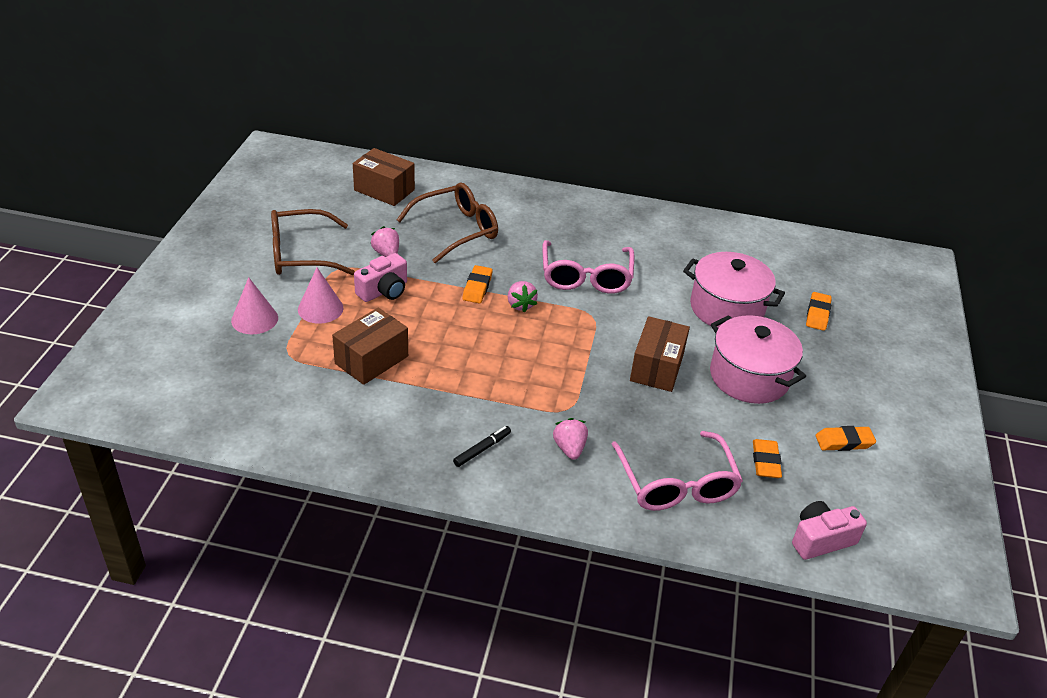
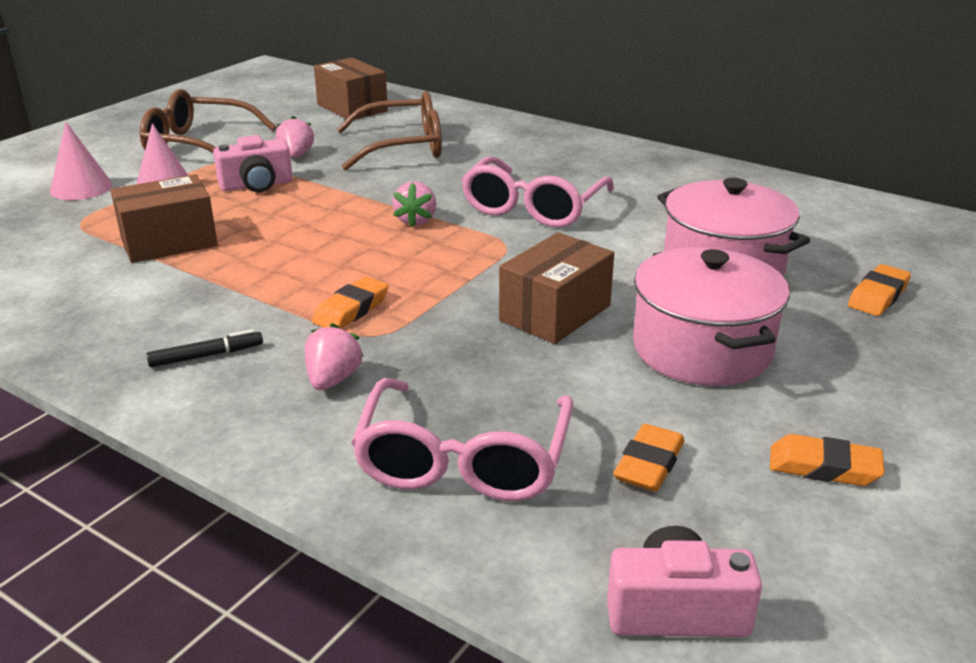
camera: 25 degrees right, 10 degrees down
(477, 287) = (375, 198): orange eraser -> orange eraser (351, 310)

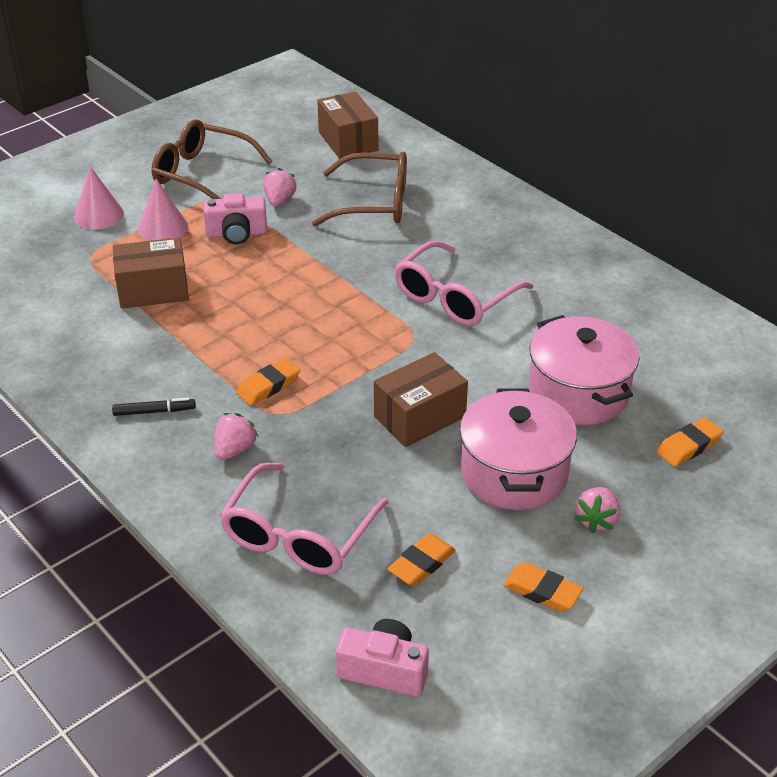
camera: 15 degrees right, 10 degrees up
(416, 221) = (351, 297): pink strawberry -> pink strawberry (596, 520)

